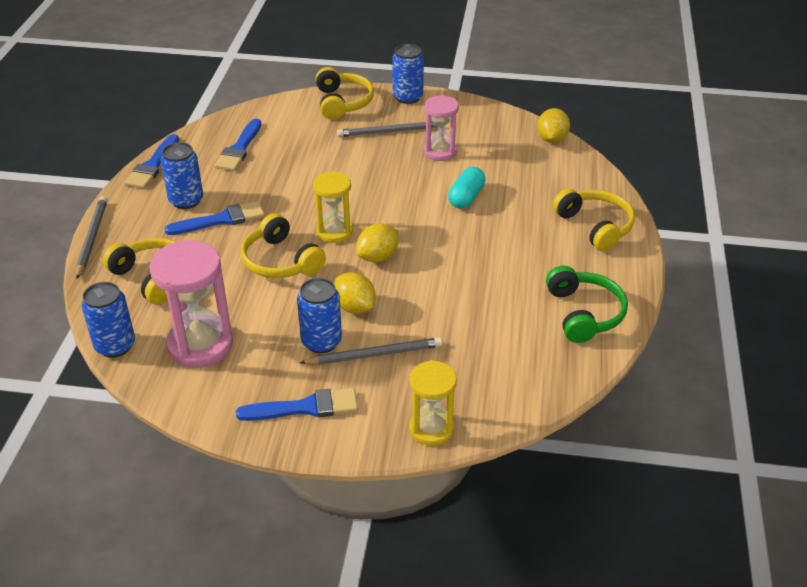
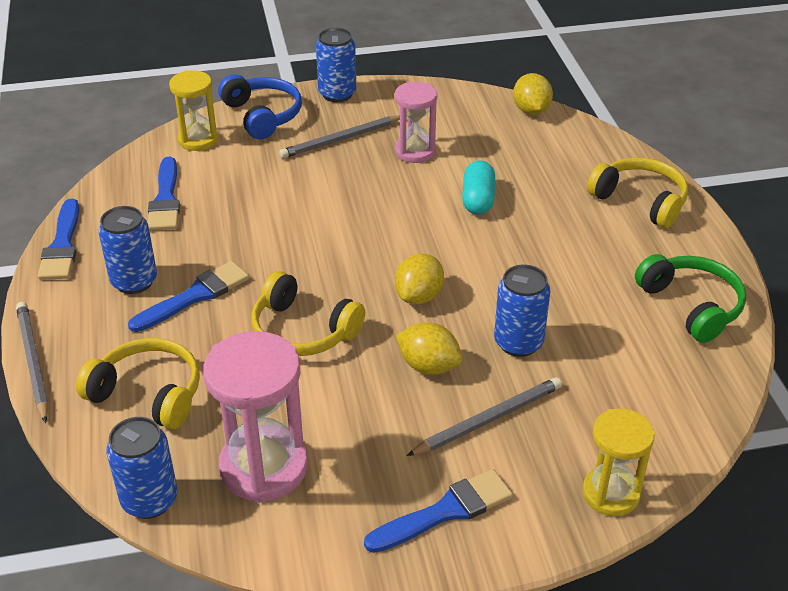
camera: 20 degrees left, 0 degrees up
(321, 341) = (415, 420): blue can -> blue can (518, 343)
(334, 232) = (348, 277): yellow hourglass -> yellow hourglass (198, 140)
(342, 102) = (262, 115): yellow headphones -> blue headphones

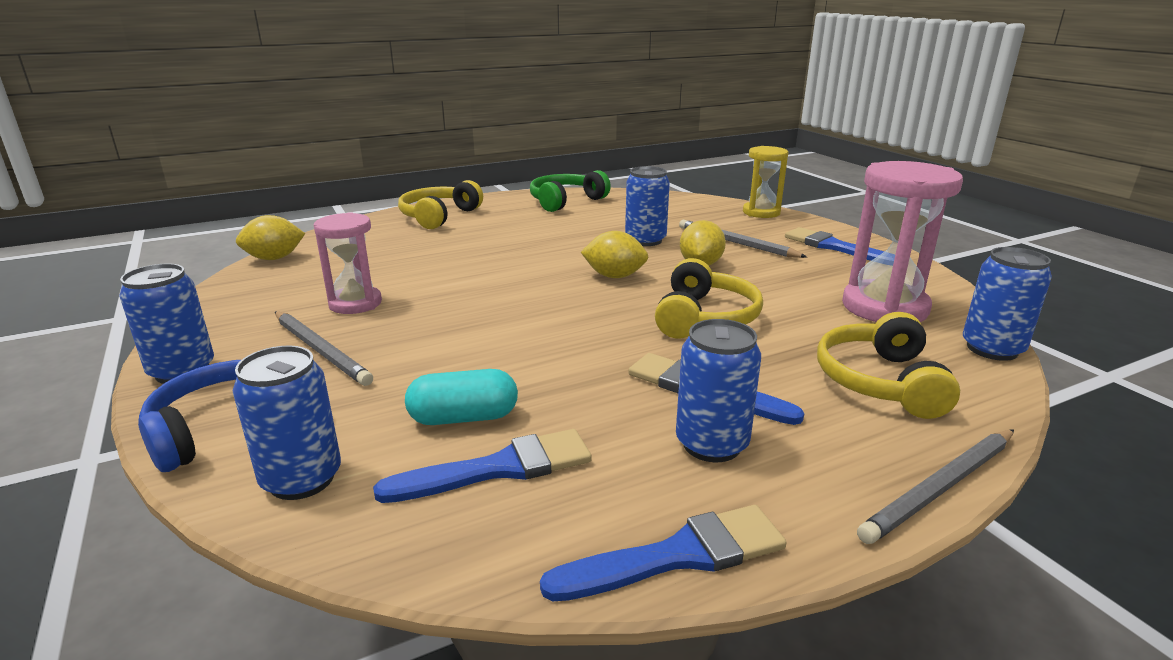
camera: 105 degrees left, 15 degrees down
(198, 140) = (302, 479): yellow hourglass -> blue can
(478, 199) = (449, 267): turquoise capsule -> turquoise capsule (463, 418)

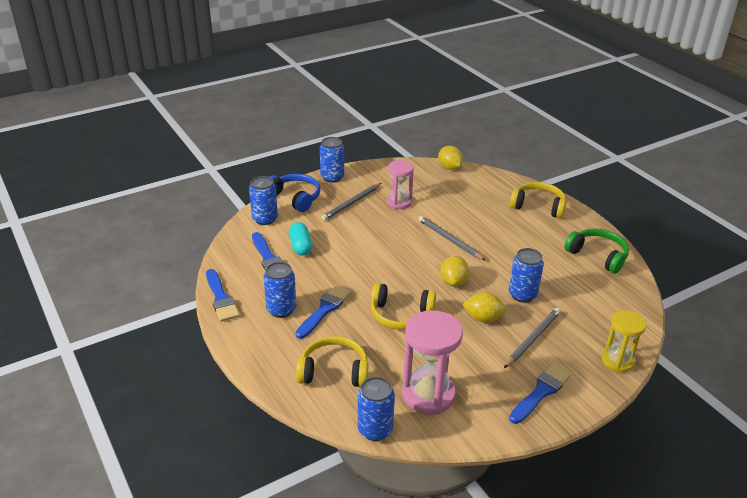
camera: 85 degrees right, 10 degrees up
(941, 487) = (250, 370): grey pencil -> grey pencil (449, 240)

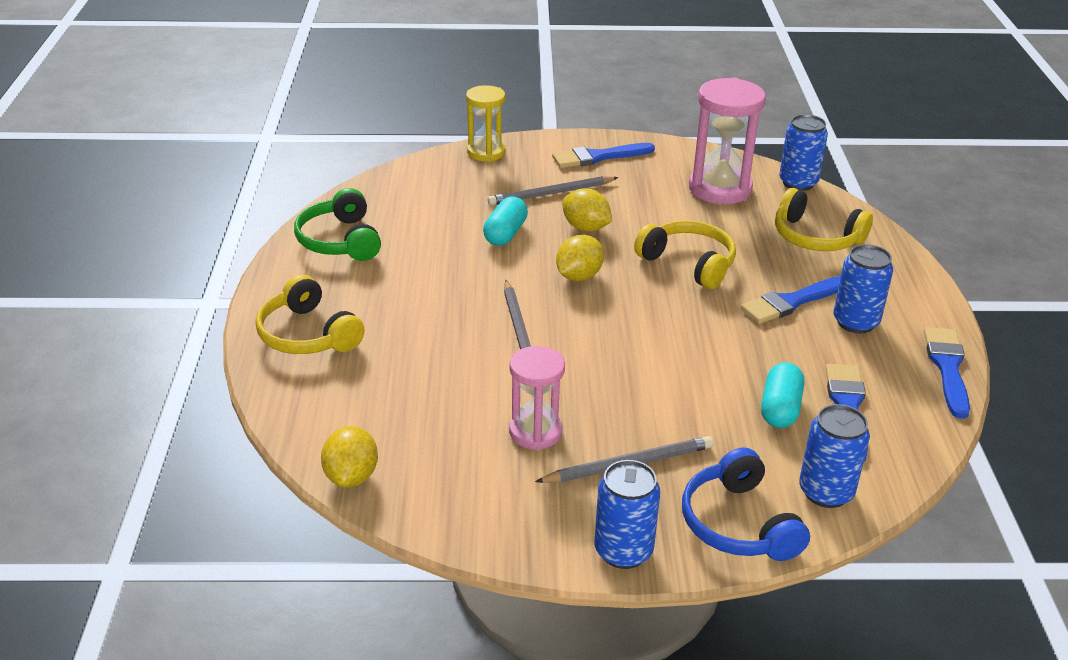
camera: 150 degrees left, 0 degrees up
(522, 295) = (505, 234): blue can -> turquoise capsule

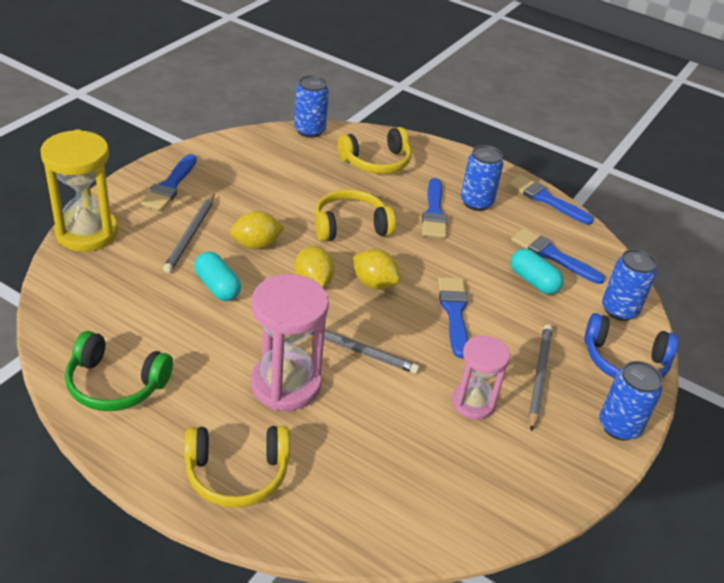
camera: 60 degrees left, 5 degrees up
(351, 476) = (448, 534): yellow lemon -> yellow lemon (374, 283)
(486, 152) = (87, 233): yellow hourglass -> yellow hourglass, size x1.58
(651, 373) = (454, 312): none -> blue brush
(720, 189) = (279, 162): pink hourglass -> pink hourglass (286, 384)

